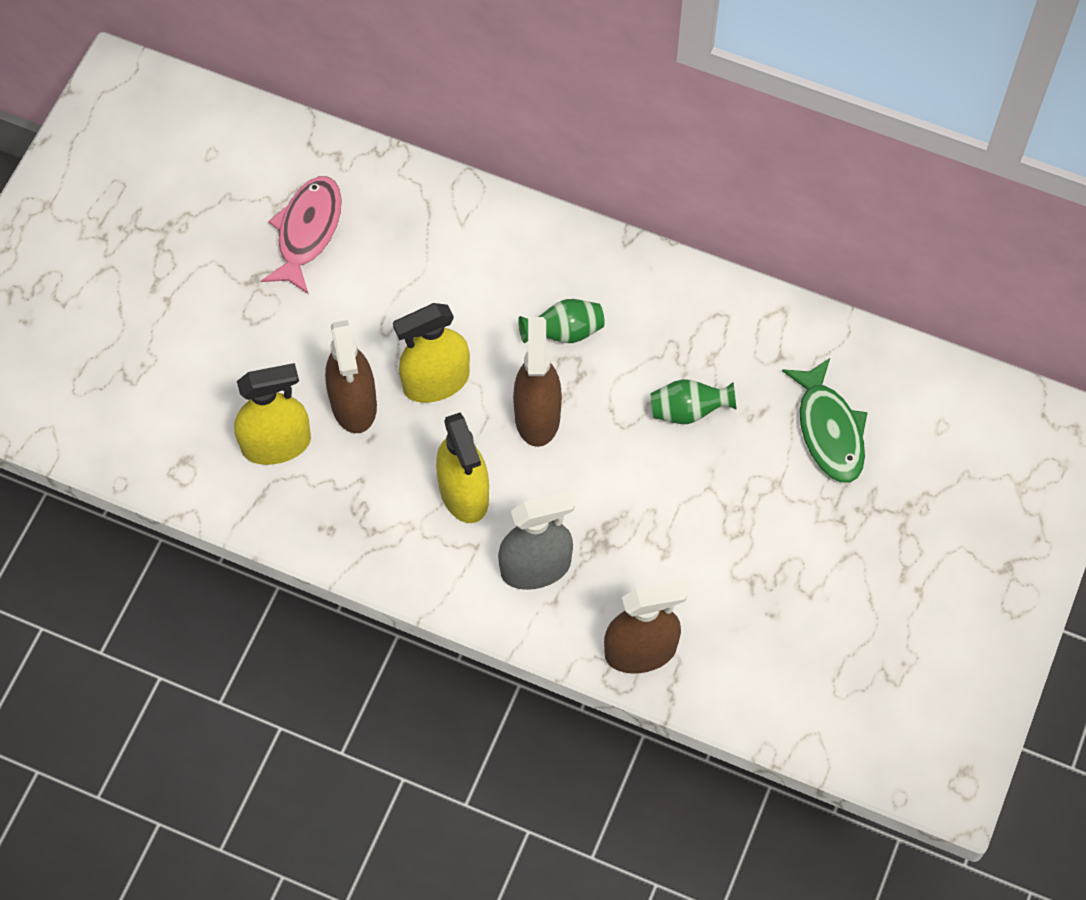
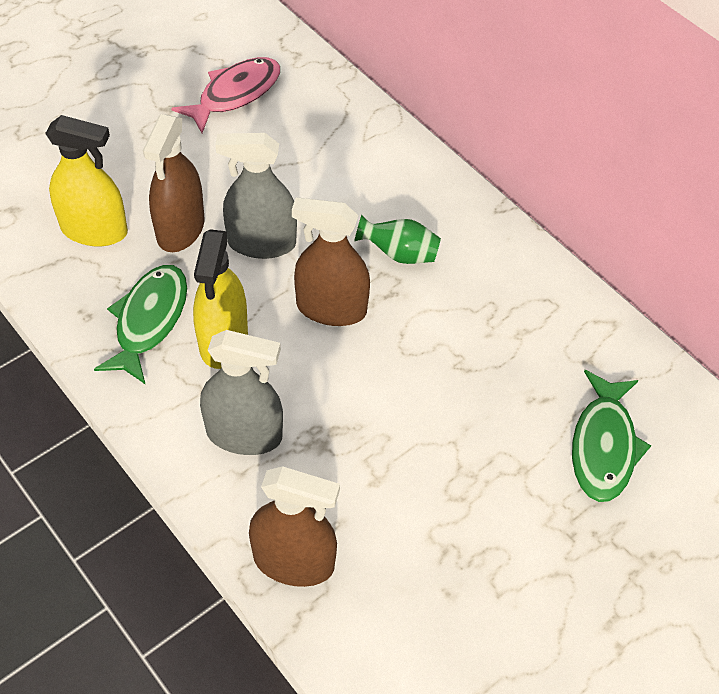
camera: 25 degrees right, 10 degrees down
(387, 507) = (149, 321): none -> green fish
(436, 381) = (261, 243): yellow spray bottle -> grey spray bottle
(537, 416) = (331, 308): brown spray bottle -> brown spray bottle turned 105 degrees counterclockwise
(688, 411) = (474, 367): green vase -> none

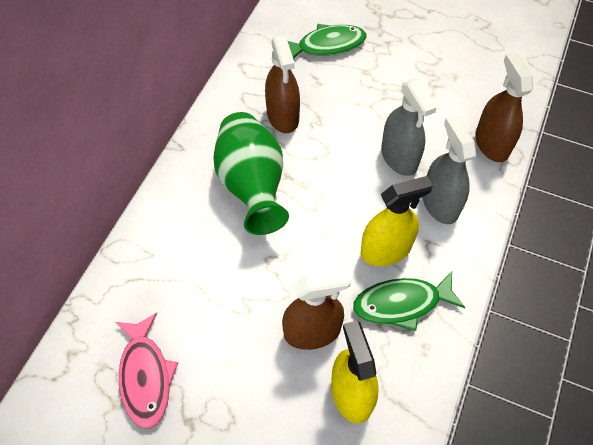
camera: 115 degrees left, 5 degrees up
(235, 94) = (145, 376): pink fish -> pink fish turned 120 degrees counterclockwise
(261, 243) = (292, 271): grey spray bottle -> grey spray bottle (399, 157)
(331, 308) = (321, 203): brown spray bottle -> brown spray bottle (283, 116)
(399, 254) = (252, 186): green vase -> green vase, size x2.06

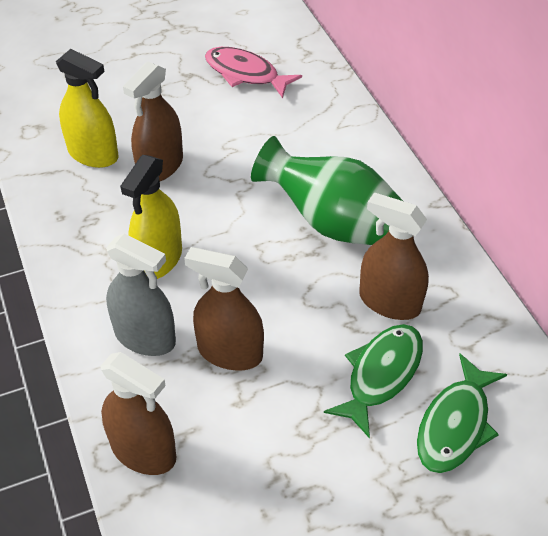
camera: 135 degrees right, 10 degrees down
(399, 157) = (230, 352): grey spray bottle -> brown spray bottle
(401, 303) = (106, 231): green fish -> green fish (381, 375)

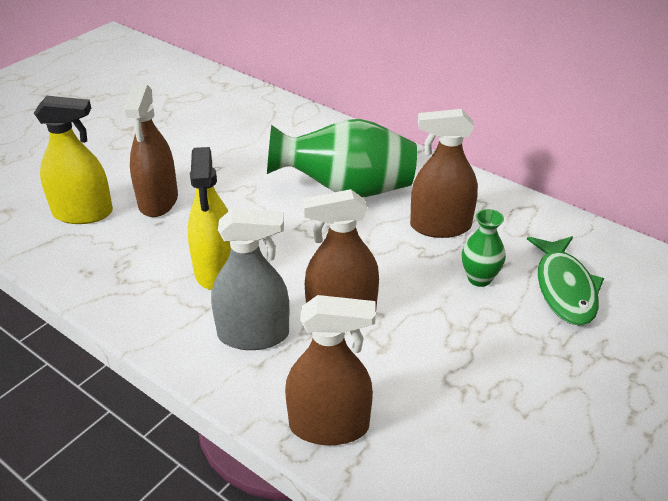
camera: 30 degrees left, 10 degrees down
(245, 74) = (182, 112): pink fish -> none
(381, 375) = (479, 278): green fish -> green vase

